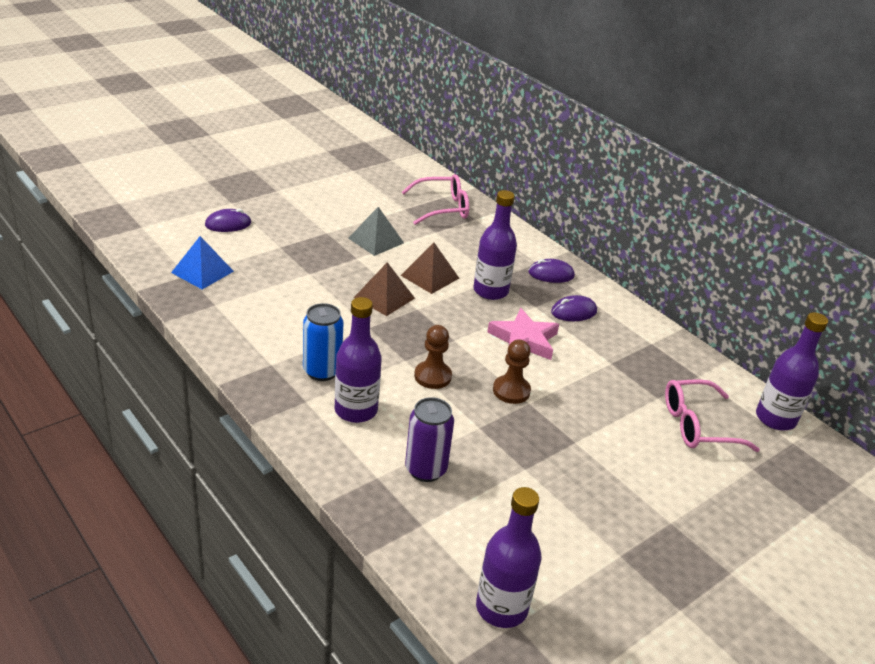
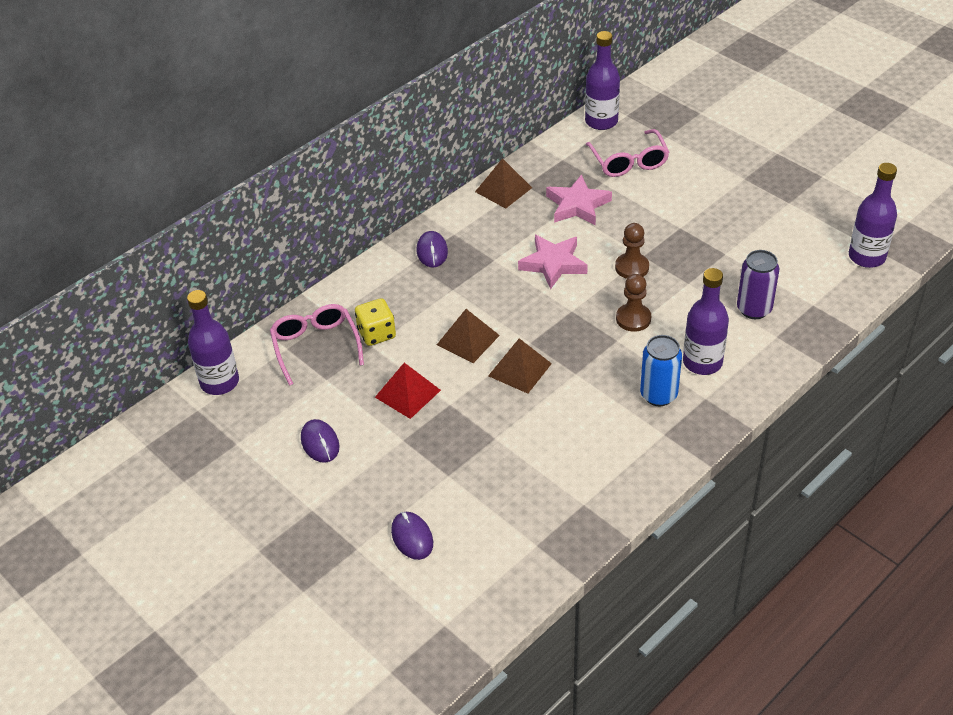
camera: 90 degrees left, 10 degrees up
(202, 272) = (525, 532): blue pyramid -> none
(376, 240) = (408, 393): grey pyramid -> red pyramid
(450, 235) = (376, 333): none -> yellow dice
(490, 291) = (478, 292): purple bottle -> purple bottle (219, 382)
(573, 312) = (494, 234): purple mouse -> purple mouse (320, 443)
(617, 372) = (577, 205): none -> pink star
(643, 328) = (503, 189): none -> brown pyramid

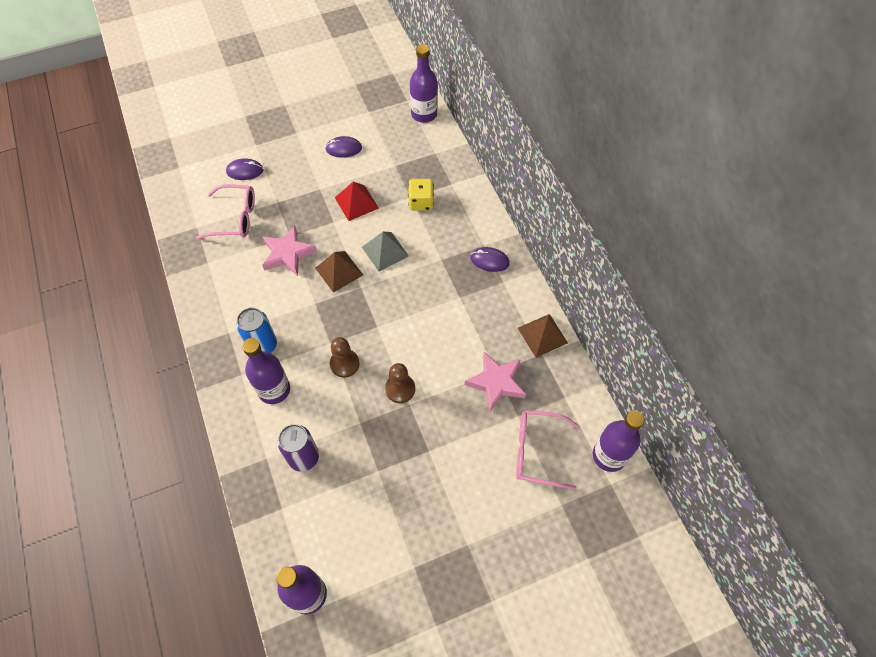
camera: 110 degrees right, 15 degrees up
(316, 347) = (427, 167): pink glasses -> pink glasses (234, 218)
(467, 340) = (385, 251): brown pyramid -> grey pyramid
(553, 264) = (434, 335): pink star -> pink star (288, 254)

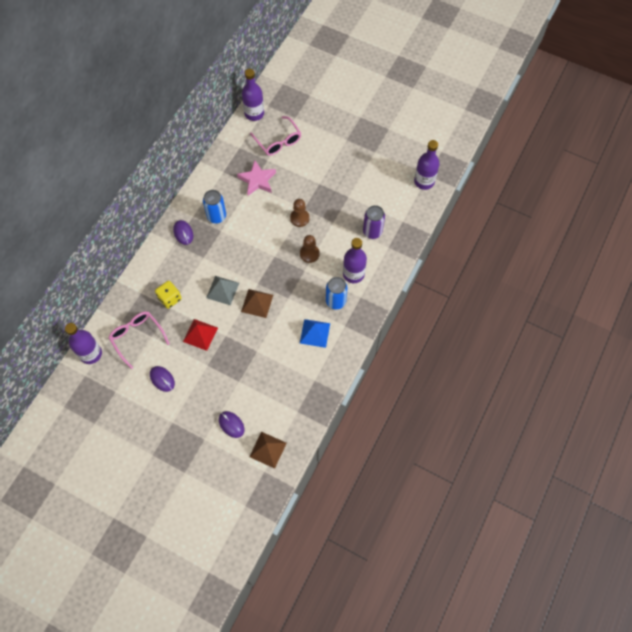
camera: 130 degrees left, 5 degrees up
(234, 218) = (271, 395): pink glasses -> pink glasses (137, 338)
(252, 299) = (315, 333): none -> blue pyramid
(288, 254) = (269, 340): pink star -> none
(482, 305) = (216, 216): none -> blue can
(542, 335) = (211, 178): brown pyramid -> brown pyramid (268, 449)

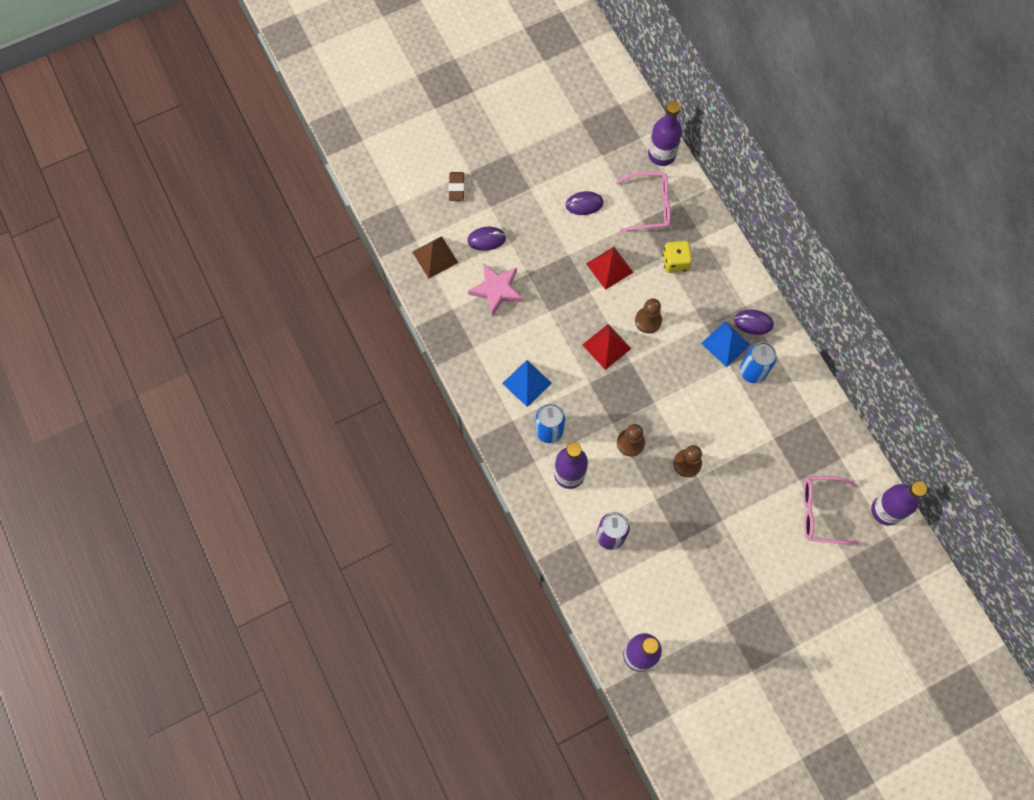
camera: 125 degrees right, 5 degrees up
(204, 473) = (456, 188): none -> brown eraser
(208, 240) = (725, 344): none -> blue pyramid
(222, 290) = (648, 321): grey pyramid -> brown pawn
(257, 180) = (775, 449): pink star -> pink star (496, 290)
(257, 303) = (606, 346): brown pyramid -> red pyramid

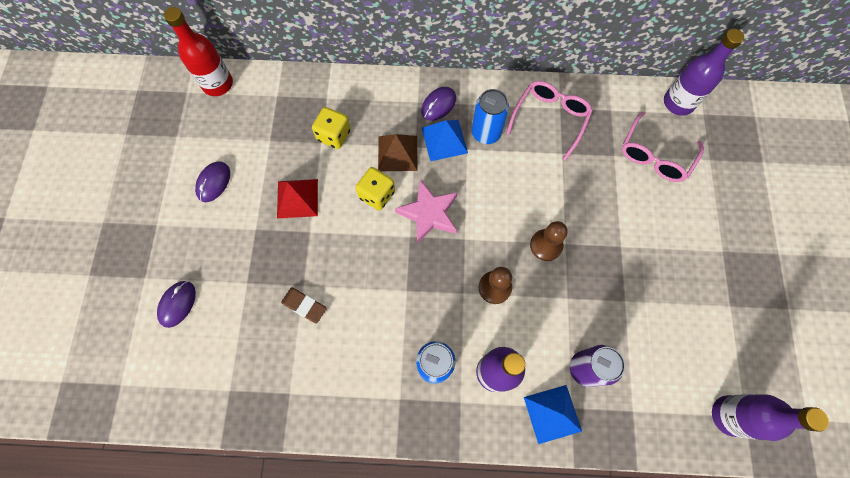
camera: 60 degrees left, 0 degrees up
(435, 257) = (155, 374): brown pyramid -> brown pyramid (397, 153)
(456, 188) = (95, 301): brown eraser -> brown eraser (304, 305)
(496, 290) = (241, 328): pink star -> pink star (429, 214)
(527, 383) = (367, 357): blue pyramid -> blue pyramid (552, 414)
(606, 346) = (378, 250): red pyramid -> none
(648, 321) = (377, 195): brown pawn -> yellow dice
(649, 206) = (261, 125): pink glasses -> pink glasses (550, 119)
(661, 154) = (218, 84): purple bottle -> red bottle

